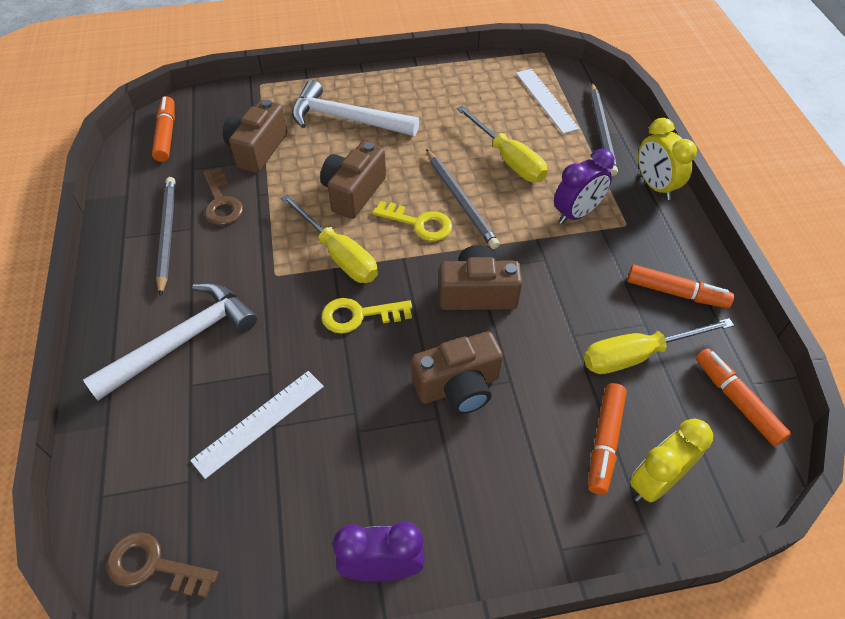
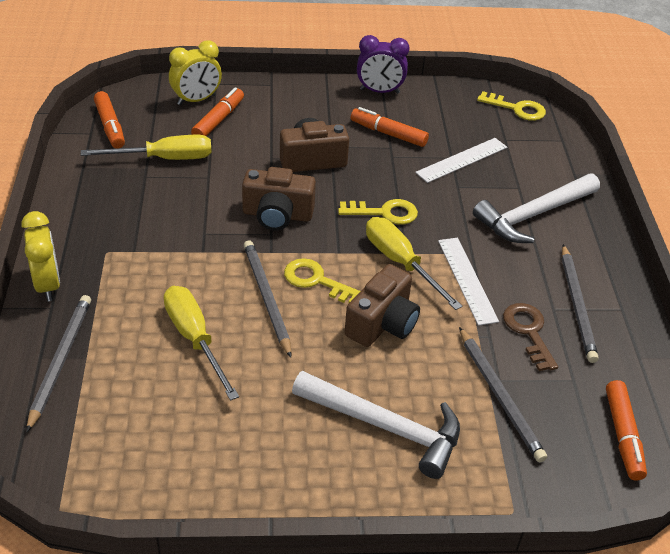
camera: 175 degrees left, 10 degrees down
(154, 566) = (516, 109): brown key -> yellow key
(257, 149) = (499, 395): brown camera -> grey pencil
(546, 100) = (105, 419): white ruler -> white ruler (467, 280)
(576, 214) = (150, 268): purple clock -> none
(676, 293) = (102, 192): orange marker -> orange marker (388, 134)

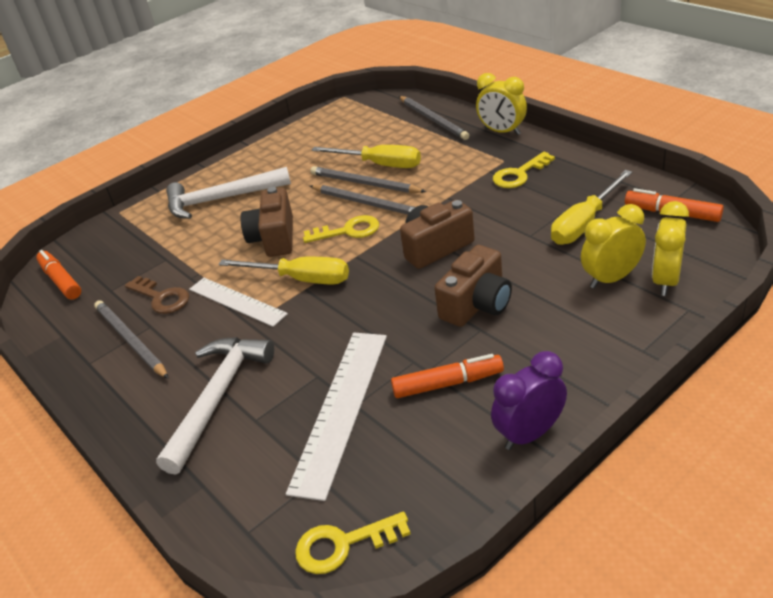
camera: 150 degrees right, 5 degrees down
(218, 120) = (611, 278): orange marker -> yellow clock
(384, 213) = (356, 305): yellow key -> yellow key (519, 174)
(462, 160) = (341, 409): white ruler -> white ruler, size x1.52
(499, 395) = (160, 251): grey pencil -> grey pencil (365, 184)

